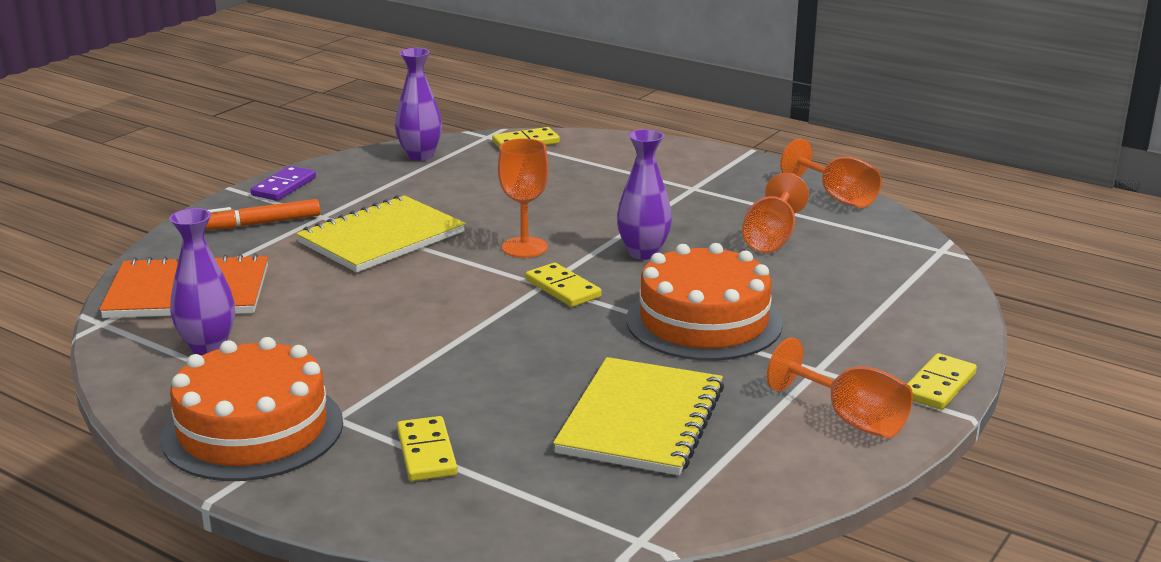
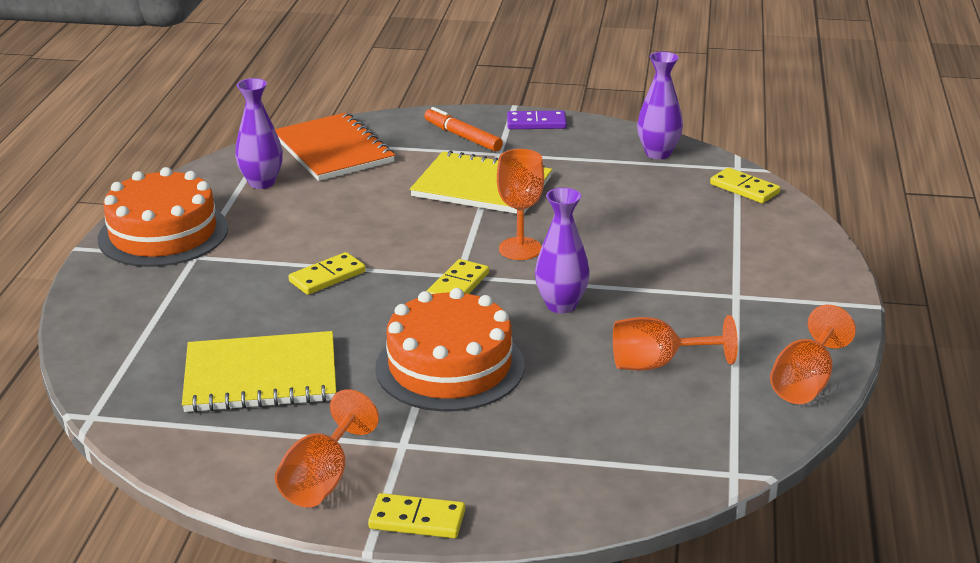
camera: 65 degrees right, 5 degrees up
(427, 453) = (166, 302): yellow domino -> yellow domino (327, 277)

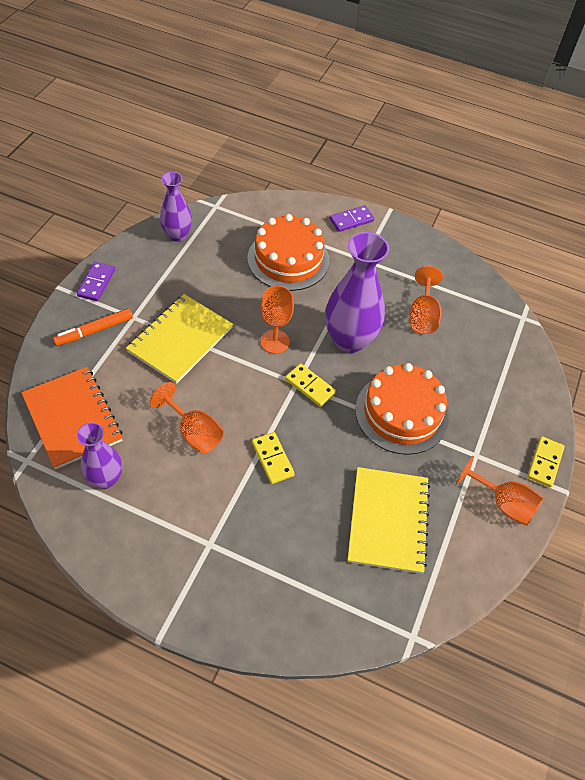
camera: 80 degrees left, 25 degrees up
(163, 233) = (163, 564): orange cake -> orange cake (288, 259)
(333, 150) = (72, 418): orange notebook -> orange notebook turned 75 degrees clockwise
(561, 305) = (349, 340): purple vase -> purple vase, size x1.68
(744, 188) = (243, 212): yellow domino -> none
(805, 382) = (453, 263): orange goblet -> orange goblet (194, 432)
(813, 274) = (351, 220): none -> purple domino

